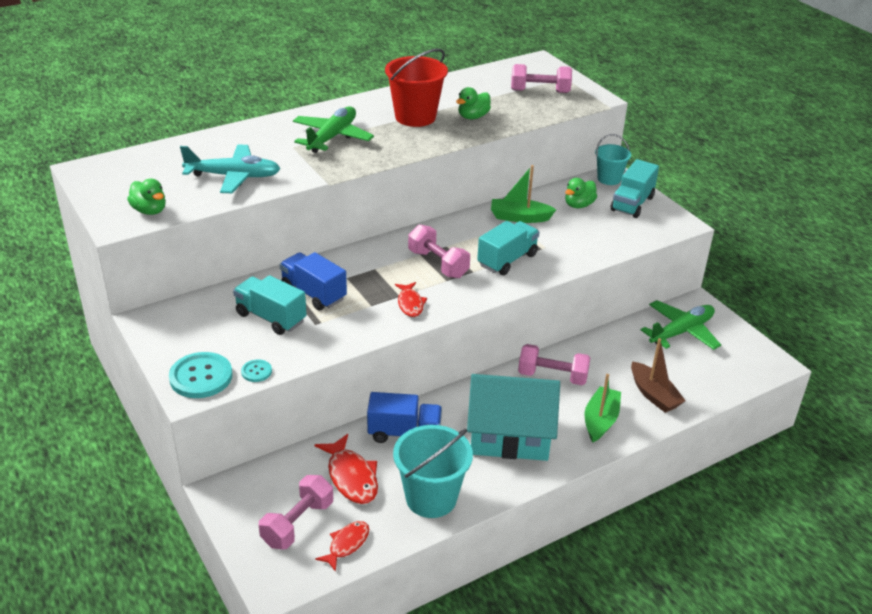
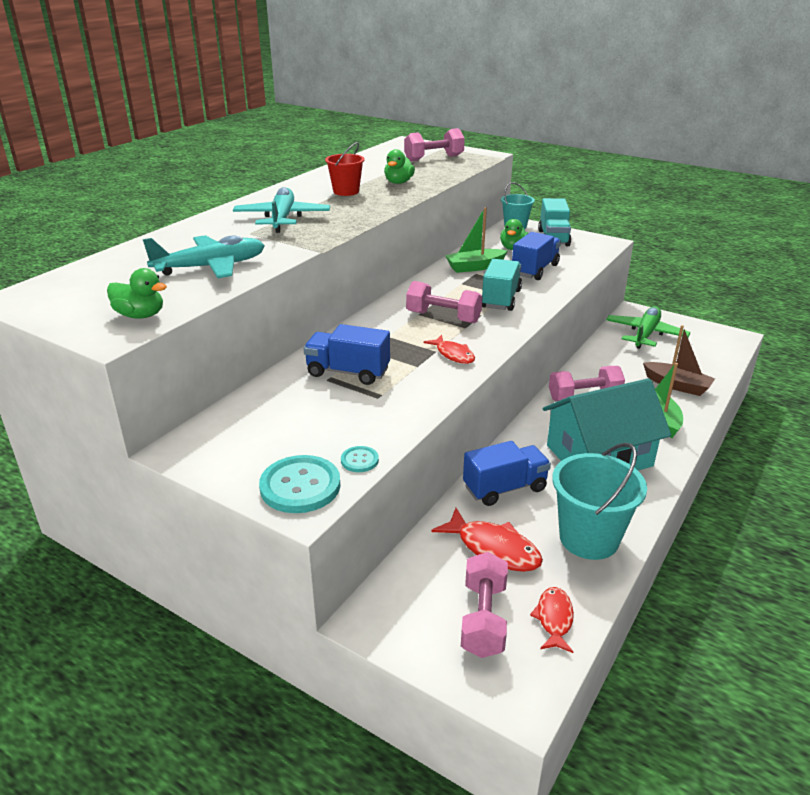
camera: 25 degrees left, 5 degrees down
(271, 318) = (324, 406): turquoise truck -> none
(332, 137) = (282, 219): green plane -> turquoise plane
(415, 117) = (346, 191): red bucket -> red bucket, size x0.61
(572, 237) = (534, 270): none -> blue truck

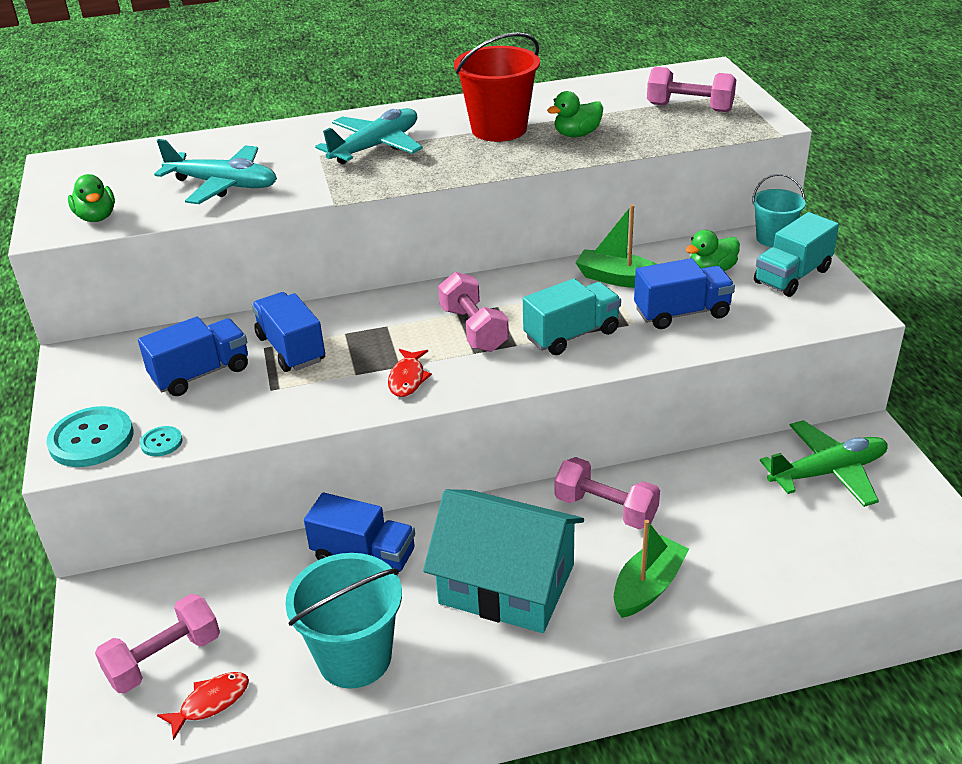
camera: 45 degrees right, 5 degrees up
(309, 412) = (201, 373): none -> blue truck
(346, 191) = (499, 129): red bucket -> red bucket, size x1.65
(493, 548) = (265, 606): red fish -> none
(677, 385) = (746, 561): brown boat -> none

